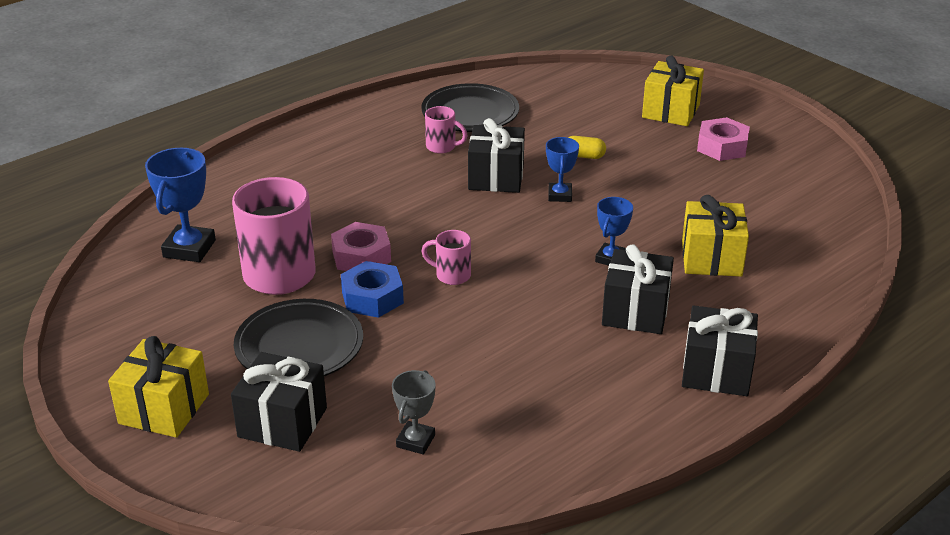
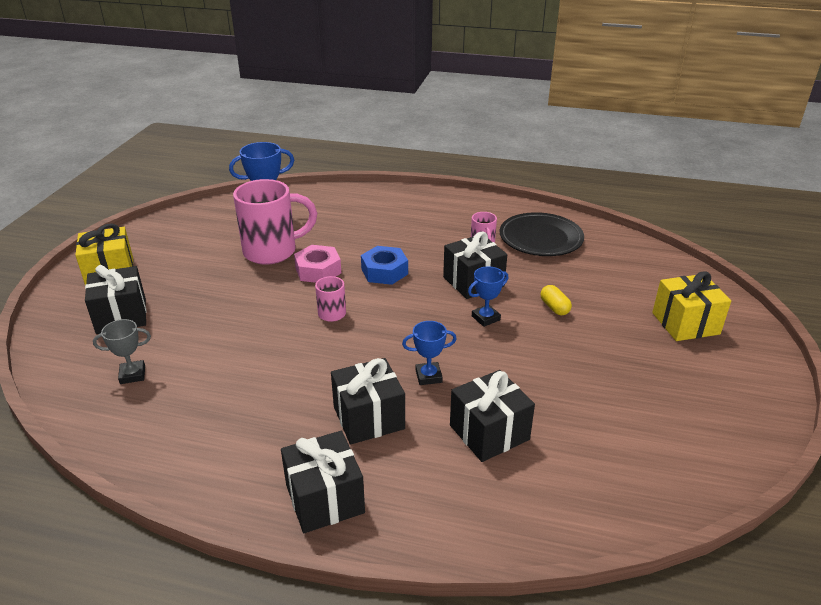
camera: 55 degrees right, 0 degrees up
(299, 346) = (202, 289): black plate -> none
(372, 297) = (276, 293): blue nut -> blue nut (384, 271)
(711, 258) = (489, 432): yellow gift -> black gift
(722, 147) = (672, 373): pink nut -> none

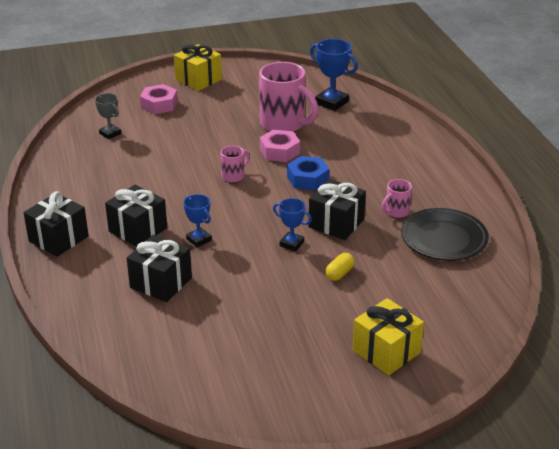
camera: 60 degrees right, 0 degrees up
(121, 316) = (159, 104): black gift -> pink nut

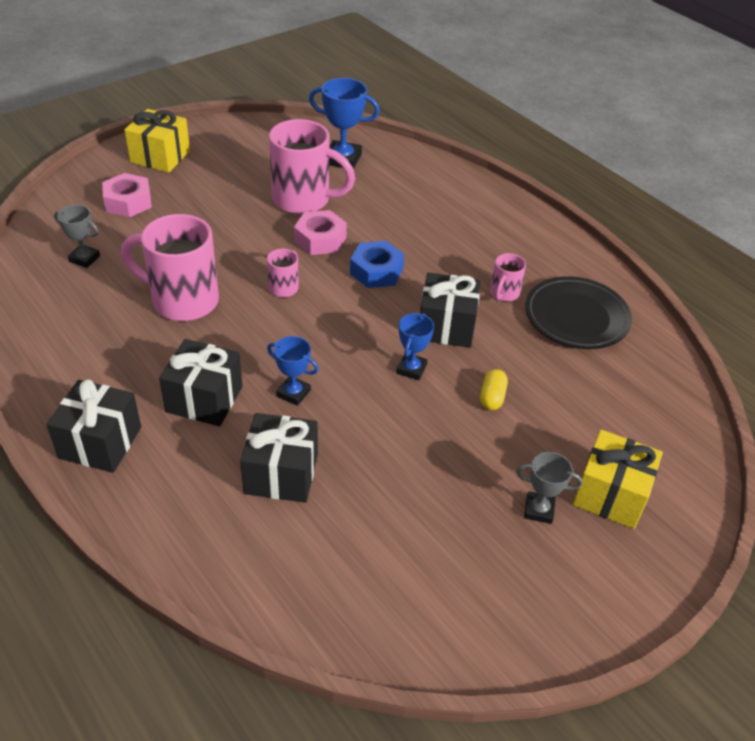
camera: 25 degrees left, 10 degrees up
(159, 170) = (182, 301): none -> pink mug
(291, 244) = (411, 369): blue trophy -> blue trophy turned 75 degrees counterclockwise
(325, 347) = (539, 510): none -> grey trophy

